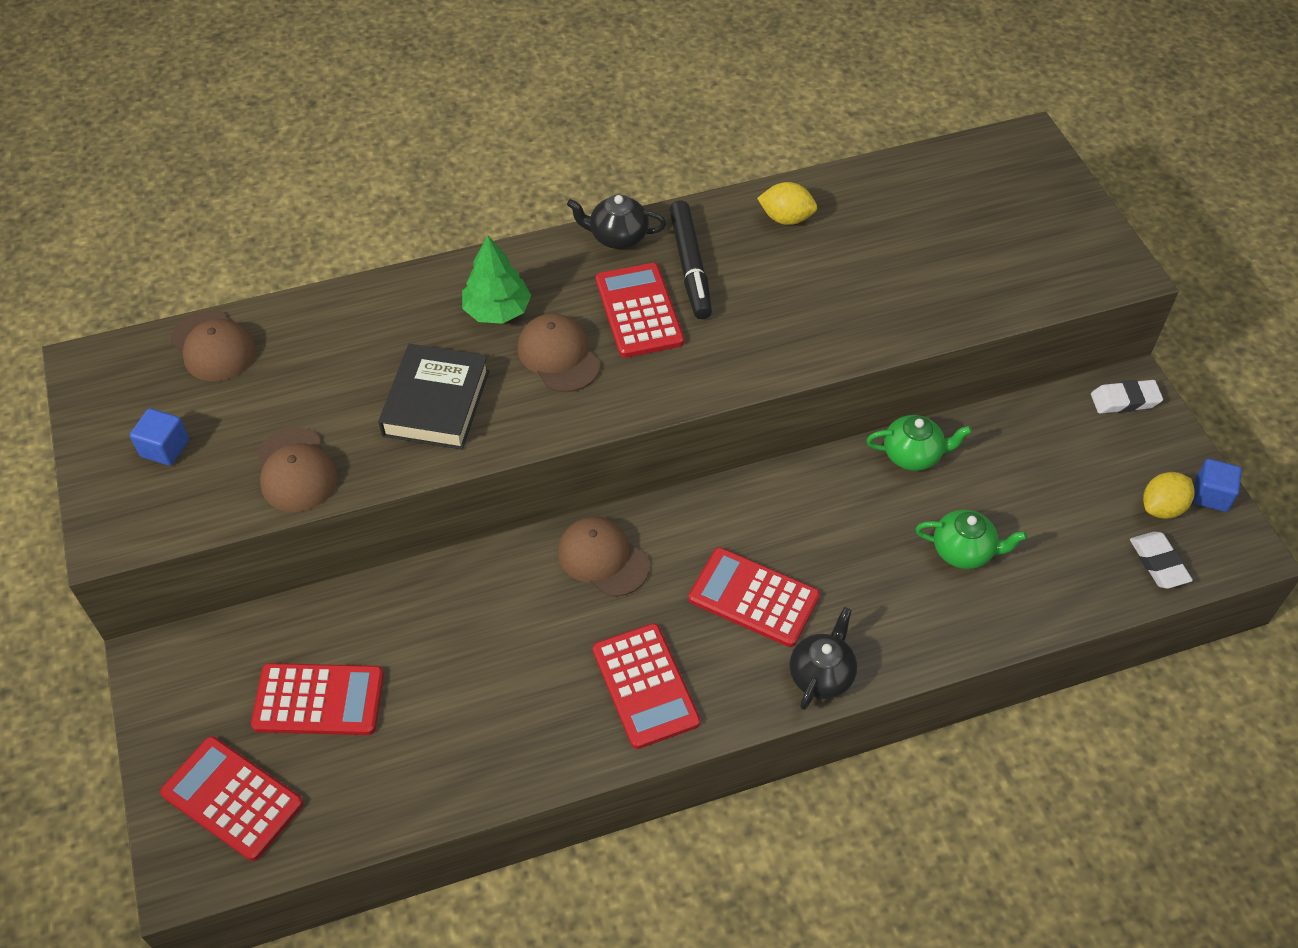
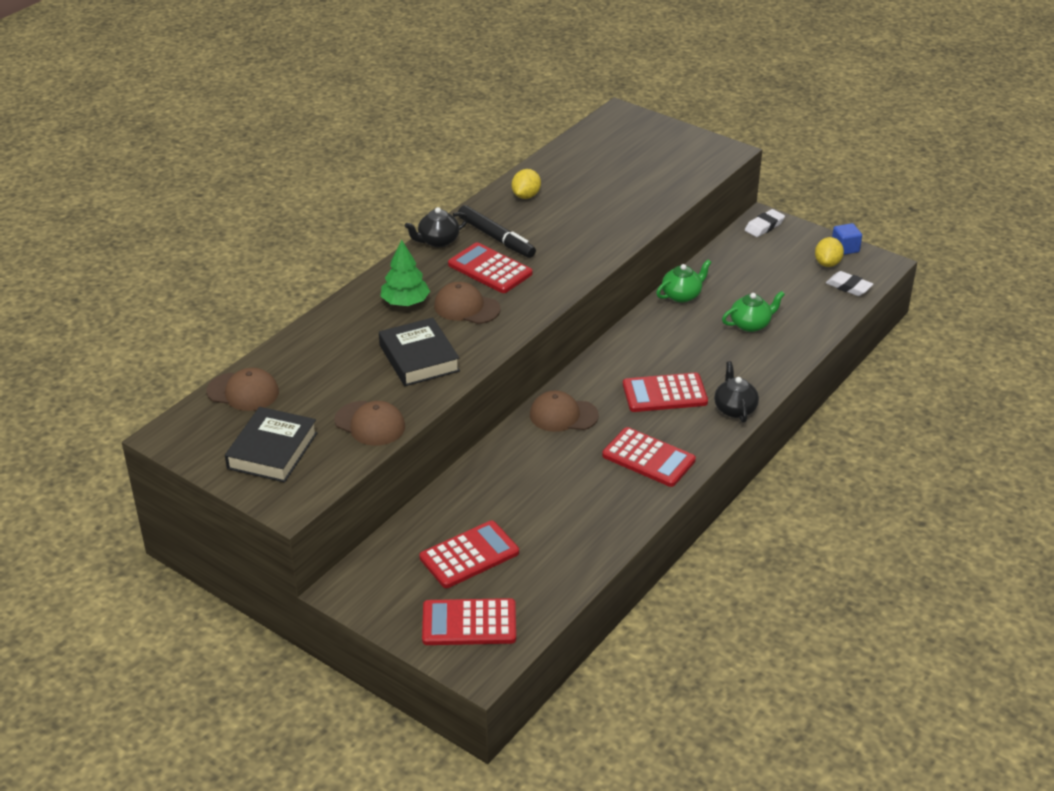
camera: 35 degrees left, 15 degrees down
(165, 448) = (272, 450): blue cube -> black book
(786, 218) = (526, 196): yellow lemon -> yellow lemon turned 45 degrees counterclockwise

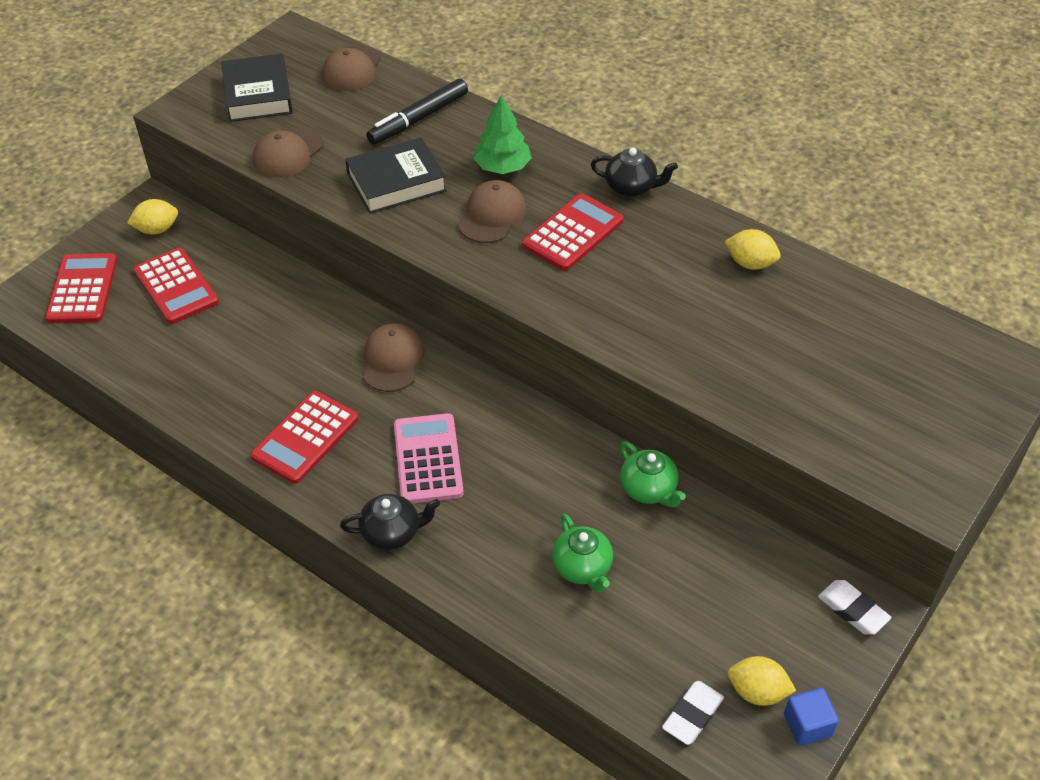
camera: 90 degrees right, 10 degrees up
(272, 450) = (258, 94): black book -> black book turned 60 degrees clockwise
(385, 579) = (157, 229): none -> yellow lemon
(437, 241) = (631, 187): black teapot -> black teapot turned 135 degrees clockwise
(496, 238) = (643, 237): black marker -> black marker (418, 119)
(664, 394) = (427, 459): red calculator -> pink calculator

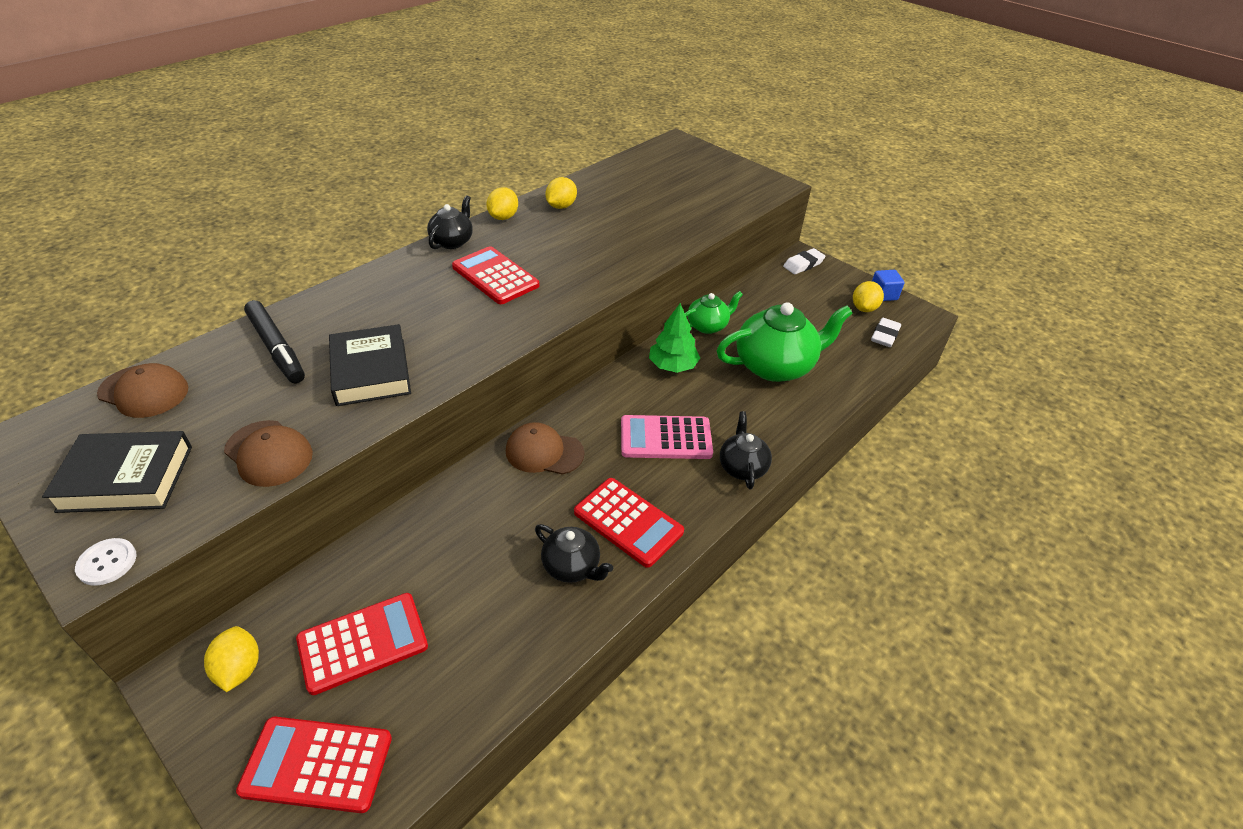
camera: 85 degrees left, 5 degrees down
(181, 114) = (107, 563): none -> white button
(251, 402) = (572, 566): none -> black teapot
(492, 215) = (452, 316): brown cap -> none
(502, 167) = (387, 303): green tree -> green tree (672, 366)
(582, 568) = (775, 366): green teapot -> green teapot, size x1.84
(692, 715) = (884, 335): white eraser -> white eraser turned 75 degrees clockwise
(701, 217) = (503, 217): none -> yellow lemon

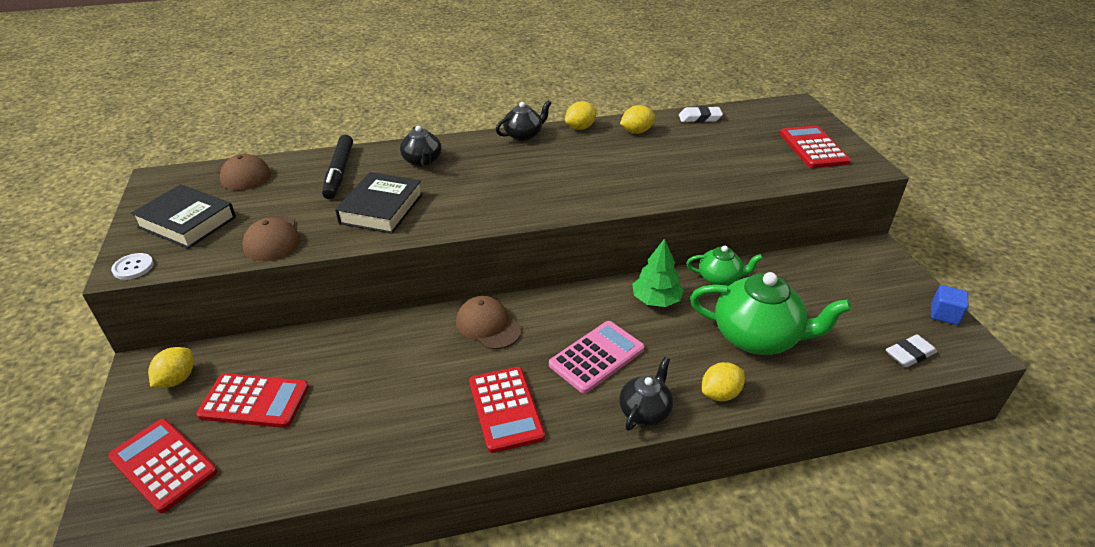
camera: 35 degrees right, 5 degrees down
(495, 276) = (531, 170): red calculator -> red calculator (813, 148)
(572, 566) = (433, 421): black teapot -> black teapot (422, 161)
(665, 438) = (596, 357): pink calculator -> pink calculator turned 105 degrees clockwise
(803, 264) = (872, 256): white eraser -> white eraser (699, 118)
(864, 308) = (907, 320): yellow lemon -> yellow lemon (720, 394)

